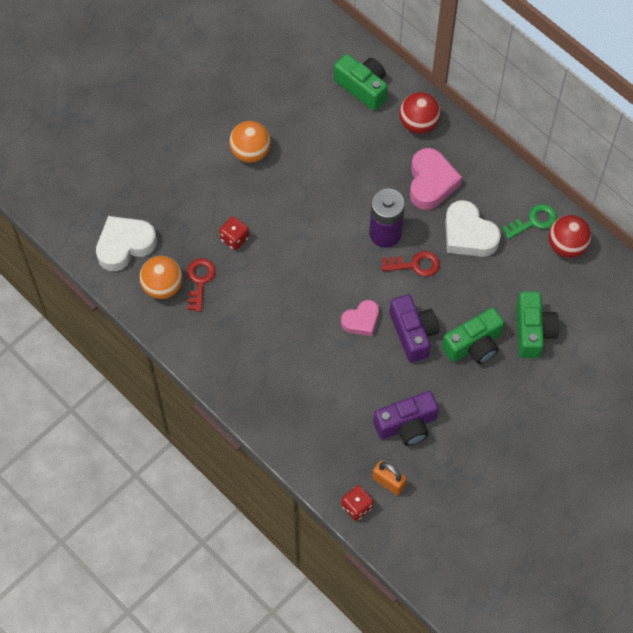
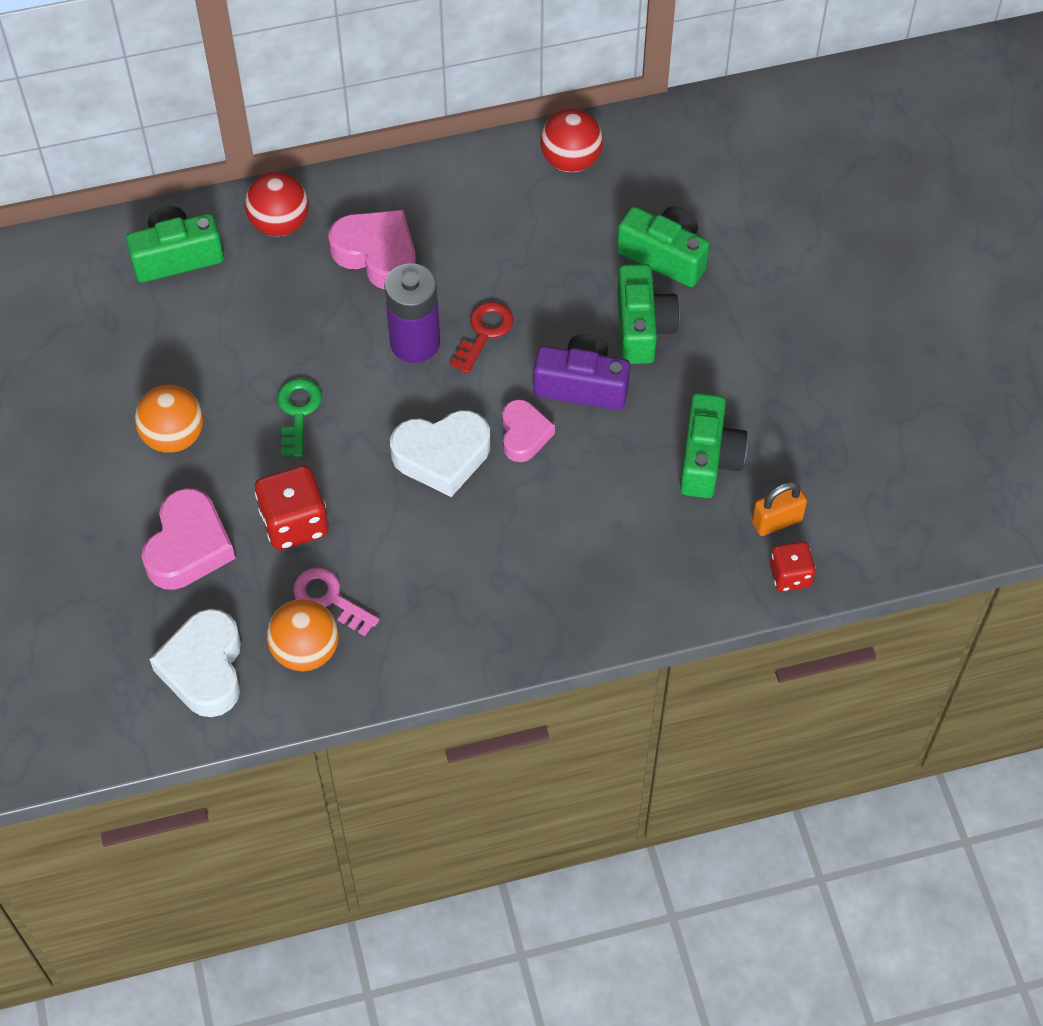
camera: 60 degrees left, 5 degrees down
(190, 197) = (188, 546): none -> pink heart
(200, 281) = (329, 599): red key -> pink key
(234, 238) = (294, 523): red dice -> red dice, size x1.61
(406, 425) = (708, 459): purple camera -> green camera
(468, 234) = (482, 253): white heart -> white heart (442, 456)
(533, 221) = (512, 175): green key -> green key (298, 412)

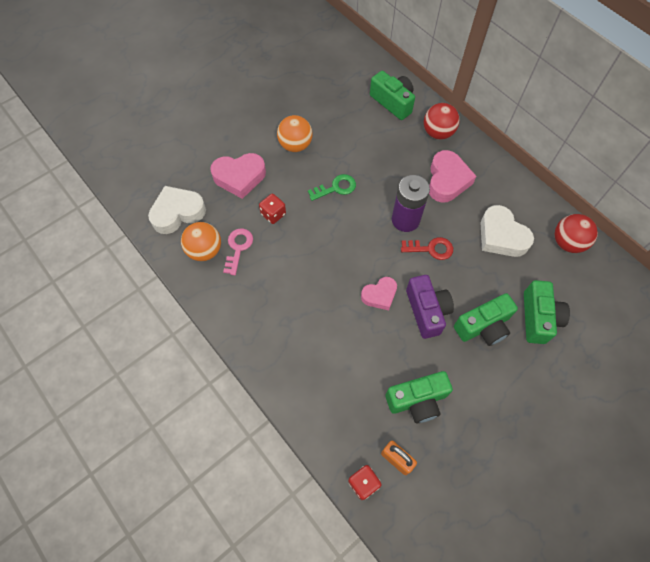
camera: 65 degrees right, 5 degrees up
(294, 523) = (273, 214): red dice -> red dice, size x0.62
(442, 456) = (345, 262): white heart -> white heart (501, 236)

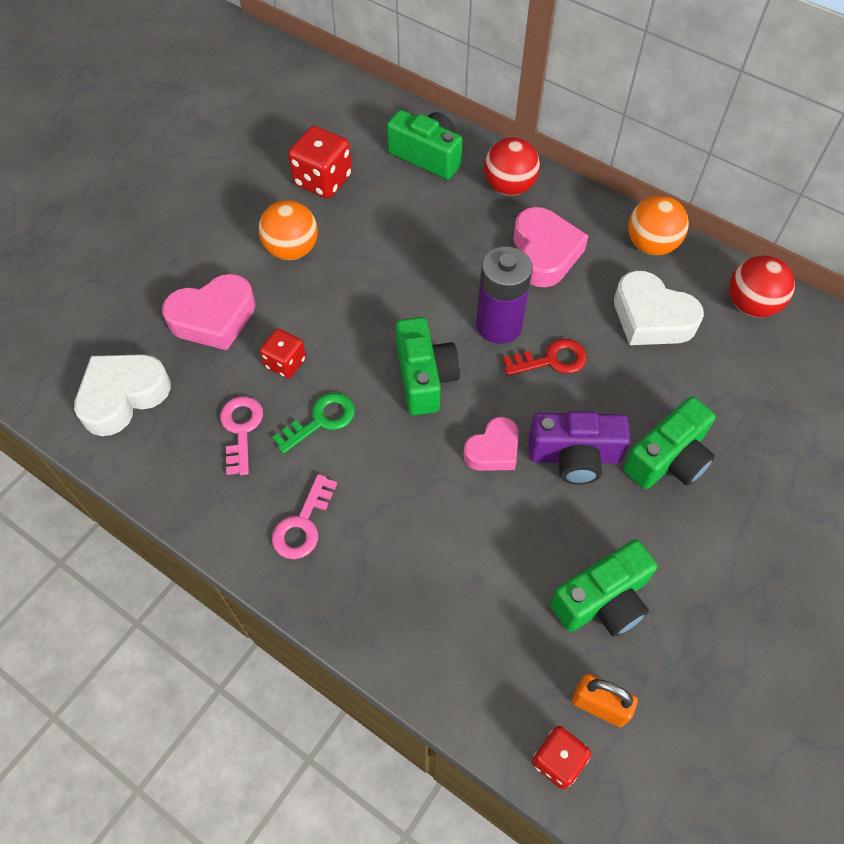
camera: 15 degrees left, 5 degrees down
(205, 250) = (185, 446): orange ball -> orange ball (651, 245)
(258, 312) = (303, 524): none -> pink key
(325, 105) = (323, 180): none -> red dice
(336, 188) = (375, 301): green key -> green key (321, 420)
(427, 311) = (574, 456): purple camera -> purple camera turned 120 degrees clockwise
(538, 318) = (745, 425): green camera -> green camera (424, 377)

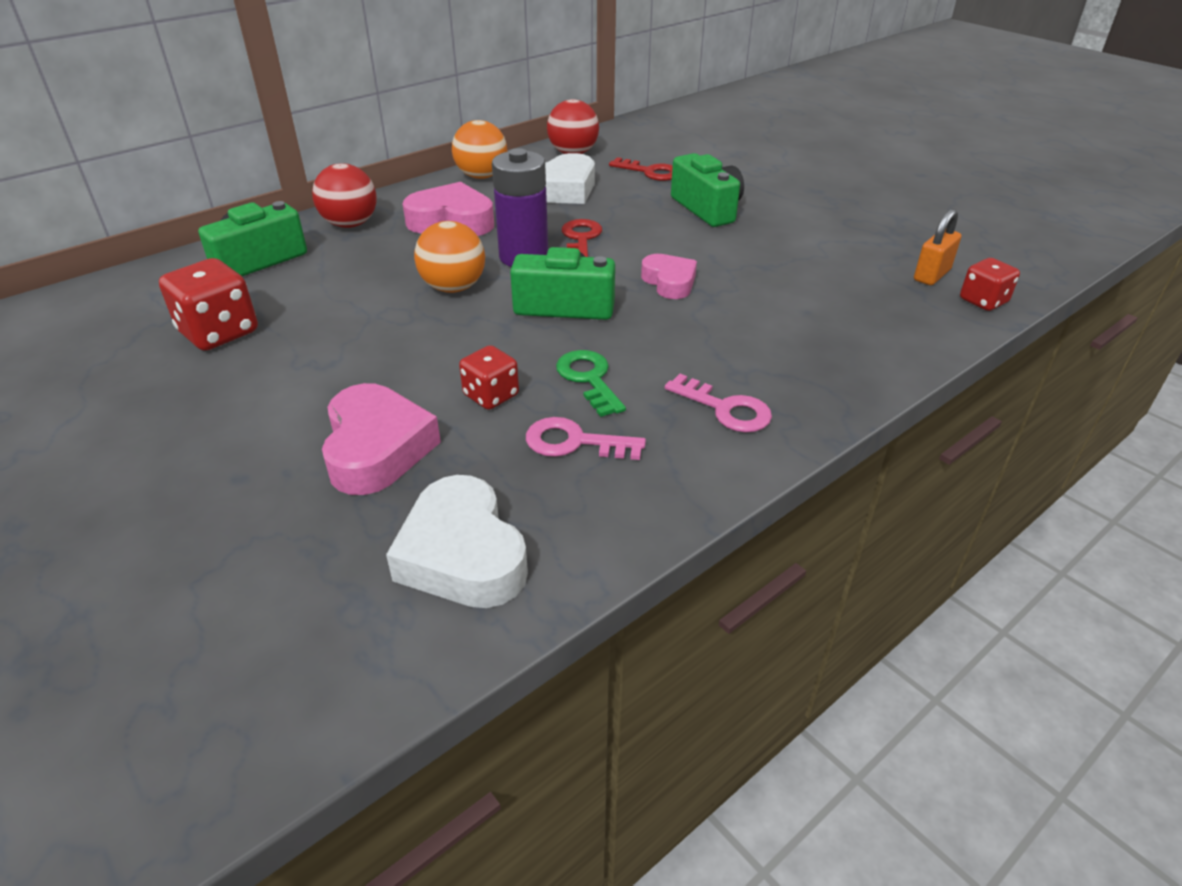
camera: 75 degrees left, 20 degrees down
(292, 250) = (313, 370): orange ball -> orange ball (453, 288)
(574, 456) = (691, 246): purple camera -> none
(602, 601) = (836, 258): green camera -> none
(738, 387) = (650, 172): none -> red key

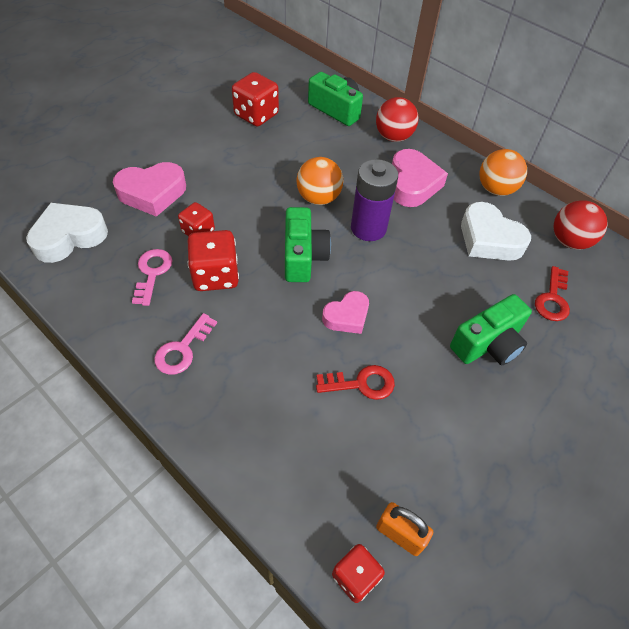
camera: 80 degrees right, 15 degrees up
(581, 239) = (405, 258): red key -> red key (361, 384)
(589, 379) = (215, 275): green key -> red dice

